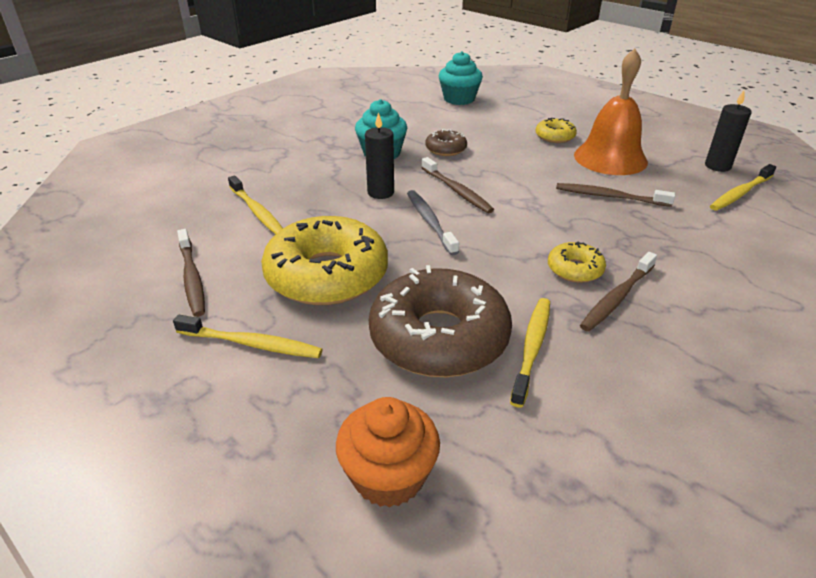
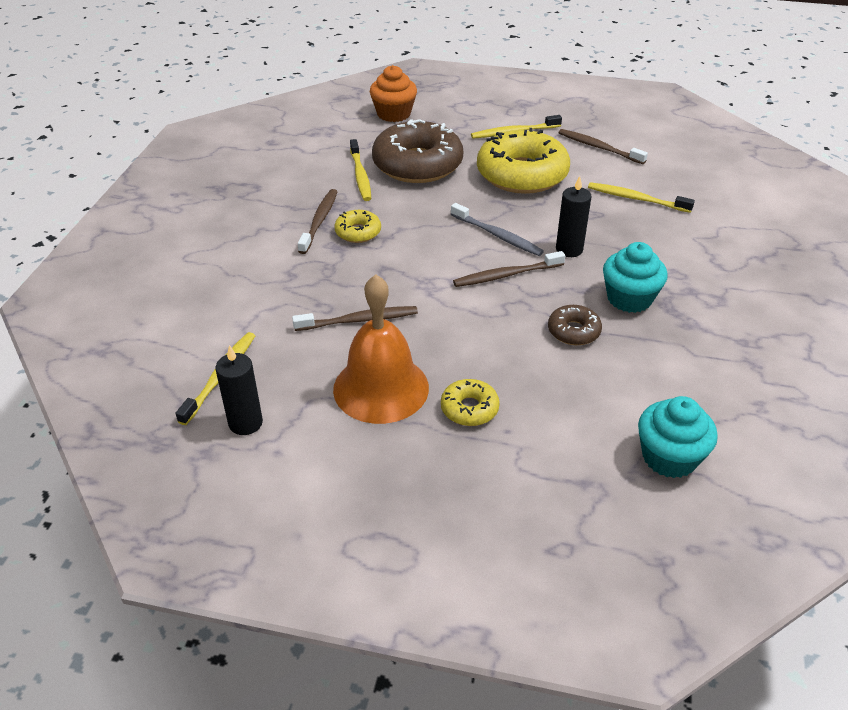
camera: 150 degrees right, 5 degrees up
(457, 191) = (506, 275): brown toothbrush -> brown toothbrush turned 45 degrees counterclockwise

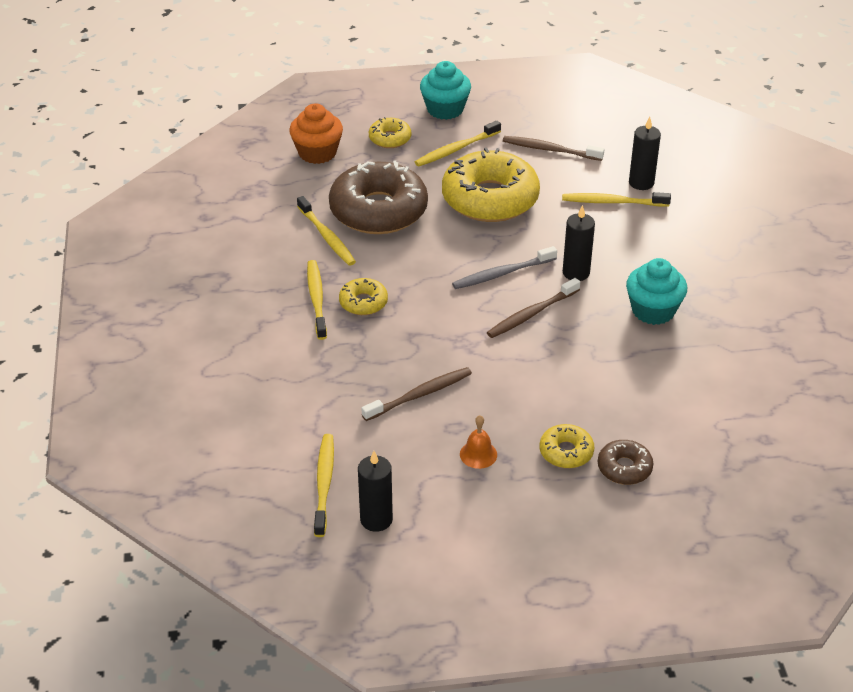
camera: 20 degrees left, 0 degrees up
(319, 221) = (316, 299): brown toothbrush -> yellow toothbrush
(381, 388) = (478, 454): orange bell -> orange bell, size x0.41
(461, 114) = (390, 138): none -> yellow donut
(498, 236) = (502, 274): grey toothbrush -> grey toothbrush turned 135 degrees clockwise
(573, 331) = (619, 355): brown donut -> brown donut (624, 468)
(669, 457) = (749, 449): turquoise cupcake -> turquoise cupcake (445, 109)
(672, 189) = (641, 183): none -> black candle

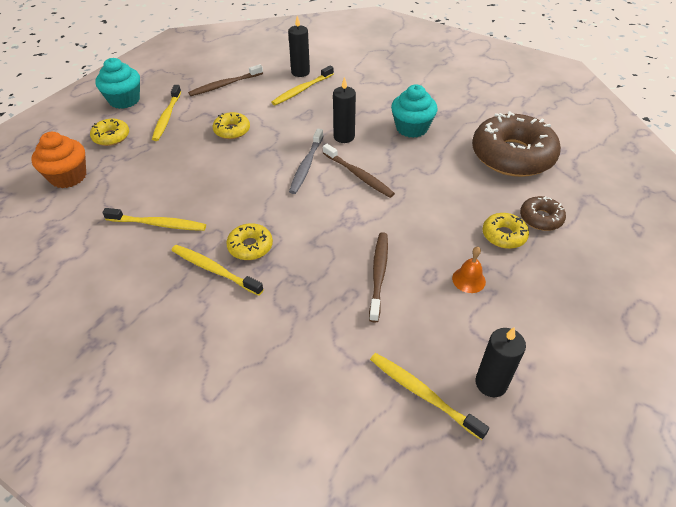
camera: 50 degrees left, 5 degrees up
(378, 210) = (170, 183): brown donut -> brown donut (512, 155)
(490, 199) = (232, 130): yellow donut -> yellow donut, size x0.46
(531, 314) = (359, 175): brown toothbrush -> brown toothbrush turned 45 degrees counterclockwise

